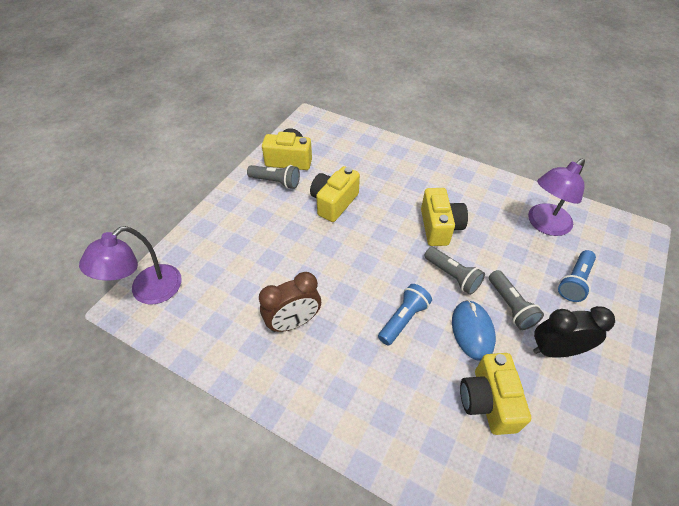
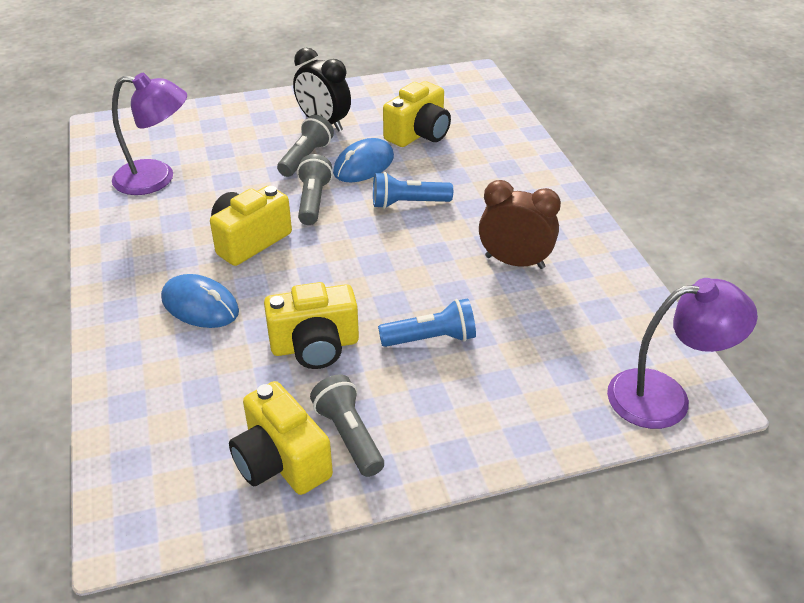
camera: 135 degrees left, 10 degrees down
(404, 184) = (200, 305): none -> blue mouse
(574, 281) = (226, 138): blue flashlight -> blue flashlight (431, 339)

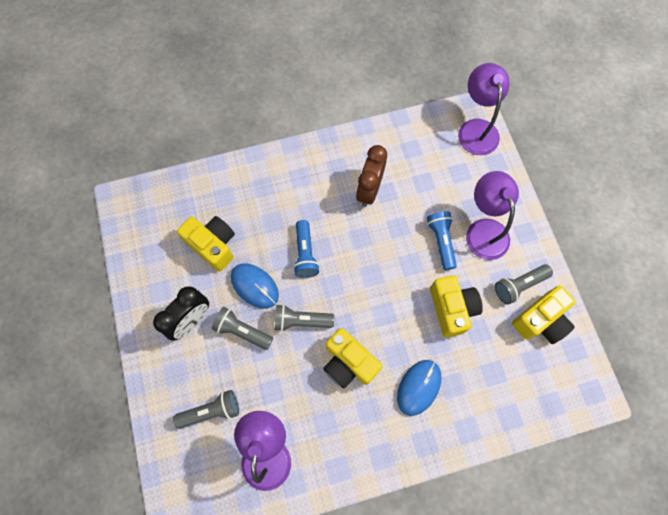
camera: 90 degrees left, 30 degrees up
(214, 140) = (211, 411): none -> grey flashlight
(455, 394) = (484, 230): none -> purple lamp

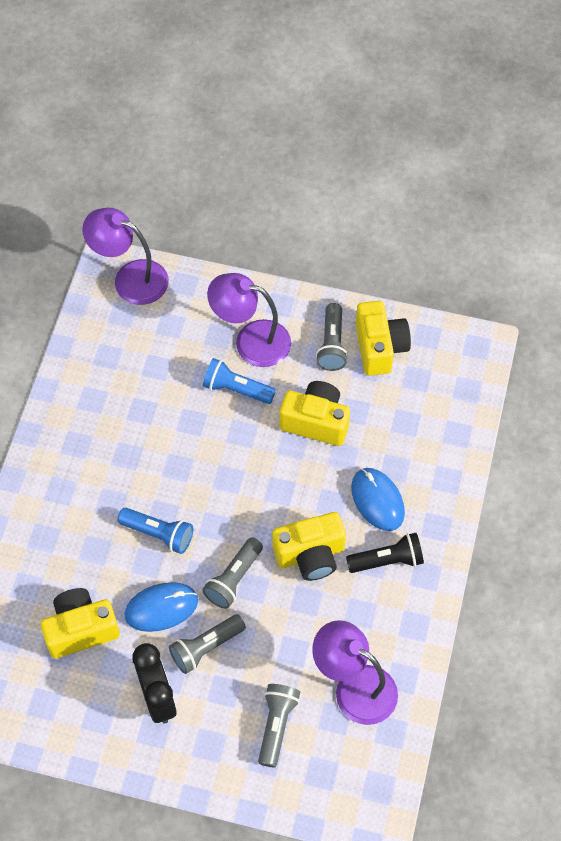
camera: 60 degrees left, 10 degrees down
(369, 190) = (127, 426): brown clock -> none
(376, 421) = (387, 560): none -> black flashlight

